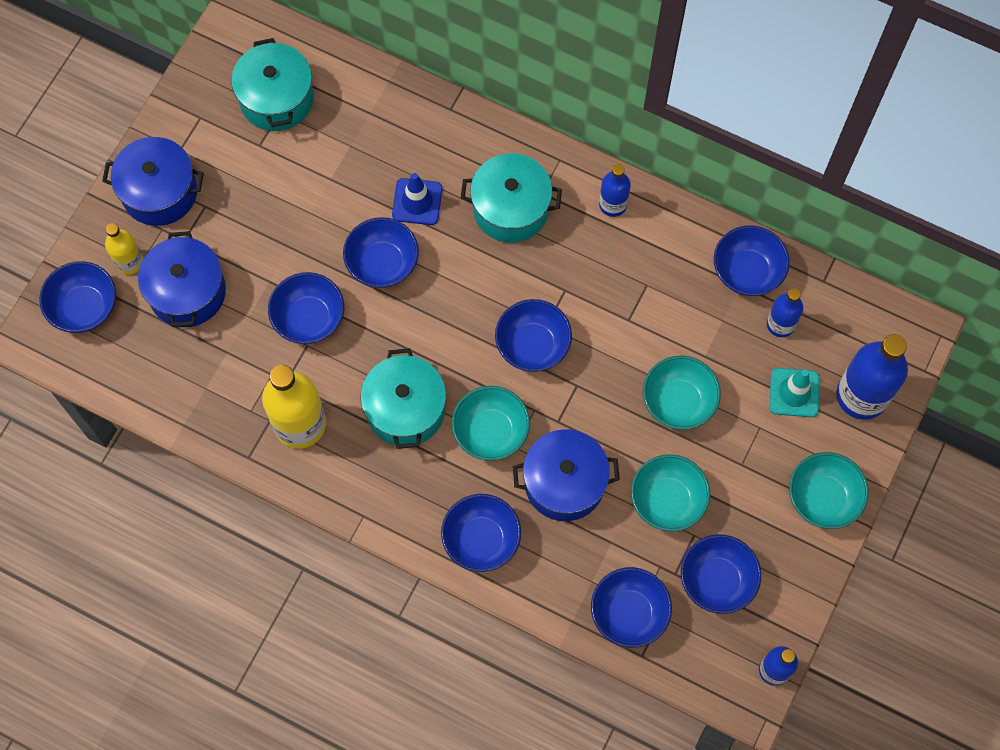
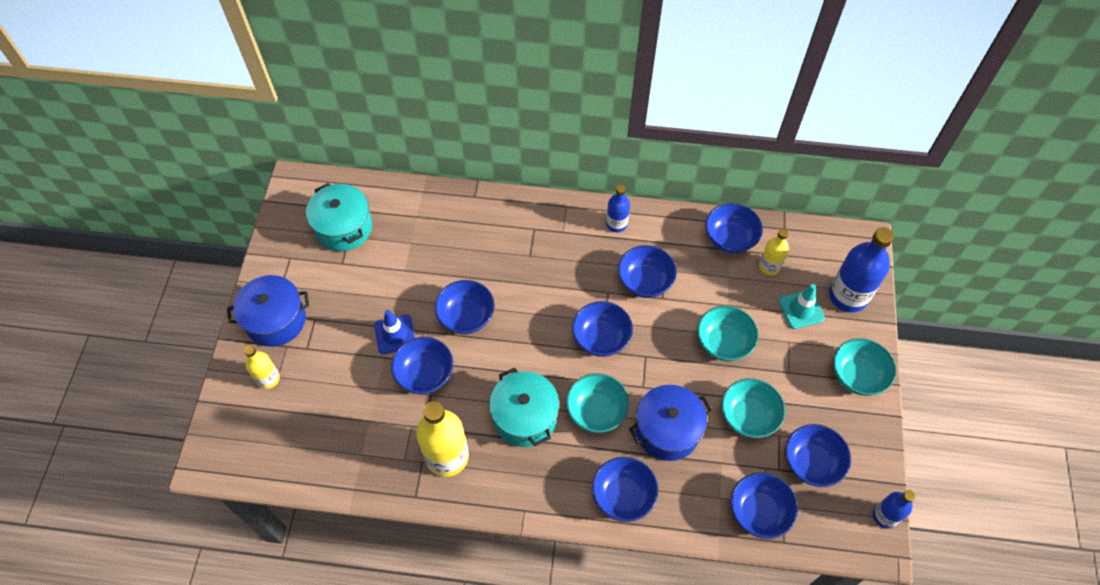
camera: 20 degrees left, 10 degrees down
(84, 307) = (242, 425): blue bowl -> blue bowl (645, 282)
(187, 292) = (322, 386): blue pot -> none
(417, 202) = (475, 266): blue traffic cone -> blue traffic cone (395, 334)
(511, 209) = (545, 249): turquoise pot -> none
(780, 324) = (769, 266): blue bottle -> yellow bottle

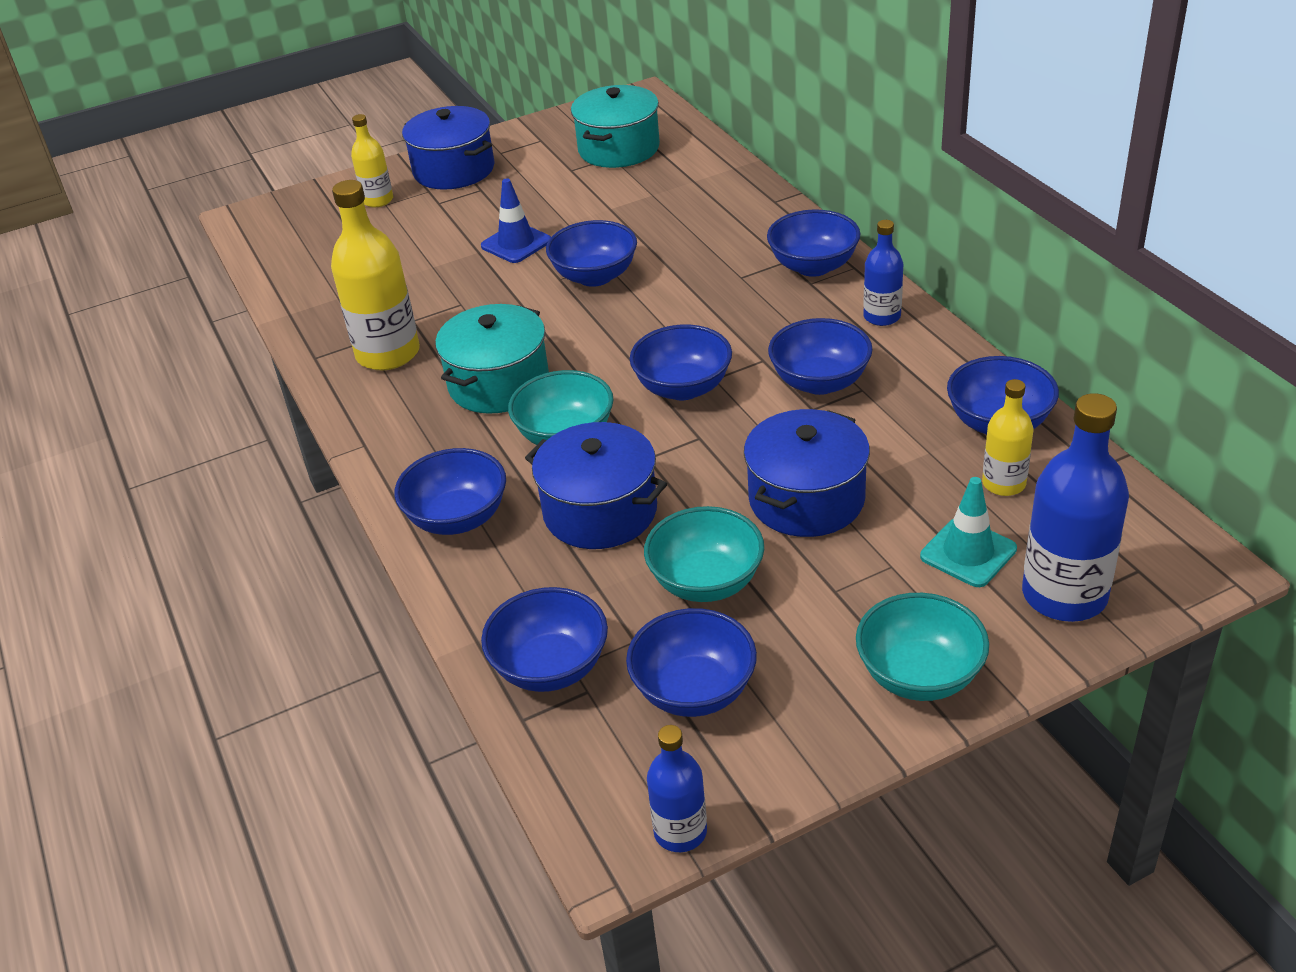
camera: 60 degrees right, 20 degrees down
(425, 374) = (484, 287): blue bowl -> blue bowl (813, 266)
(723, 343) = (806, 499): turquoise bowl -> blue pot

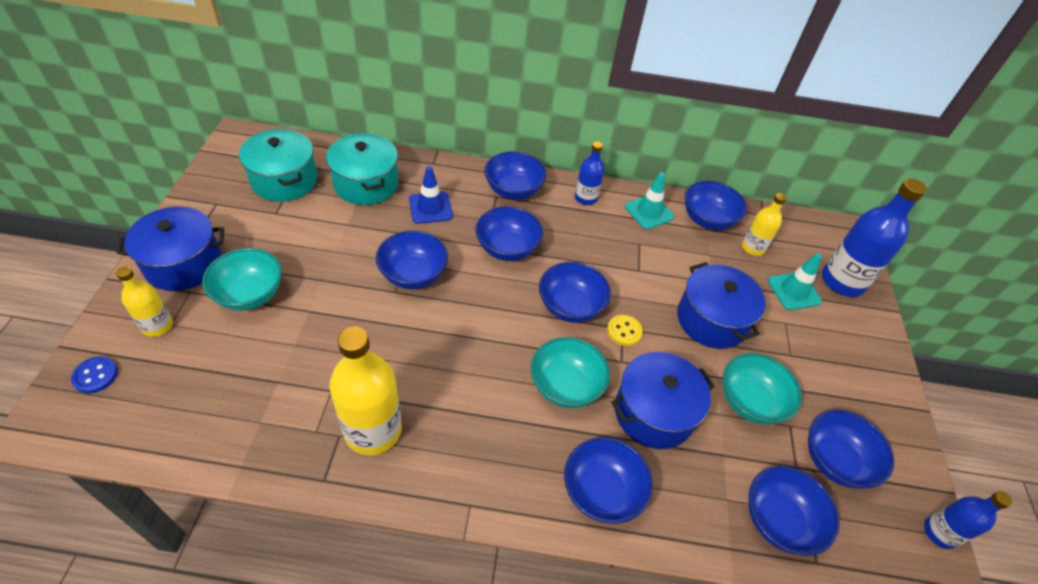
camera: 65 degrees left, 10 degrees up
(304, 208) = (95, 376): none -> blue button
(499, 383) = (477, 388): turquoise pot -> turquoise pot (366, 184)
(516, 243) = (326, 287): blue traffic cone -> blue traffic cone (430, 208)
(695, 440) = (624, 331): none -> yellow button
(820, 382) = (618, 253): blue bowl -> blue bowl (507, 248)
(919, 675) = (869, 363): turquoise bowl -> turquoise bowl (250, 294)
(934, 371) = (649, 212): none -> turquoise traffic cone

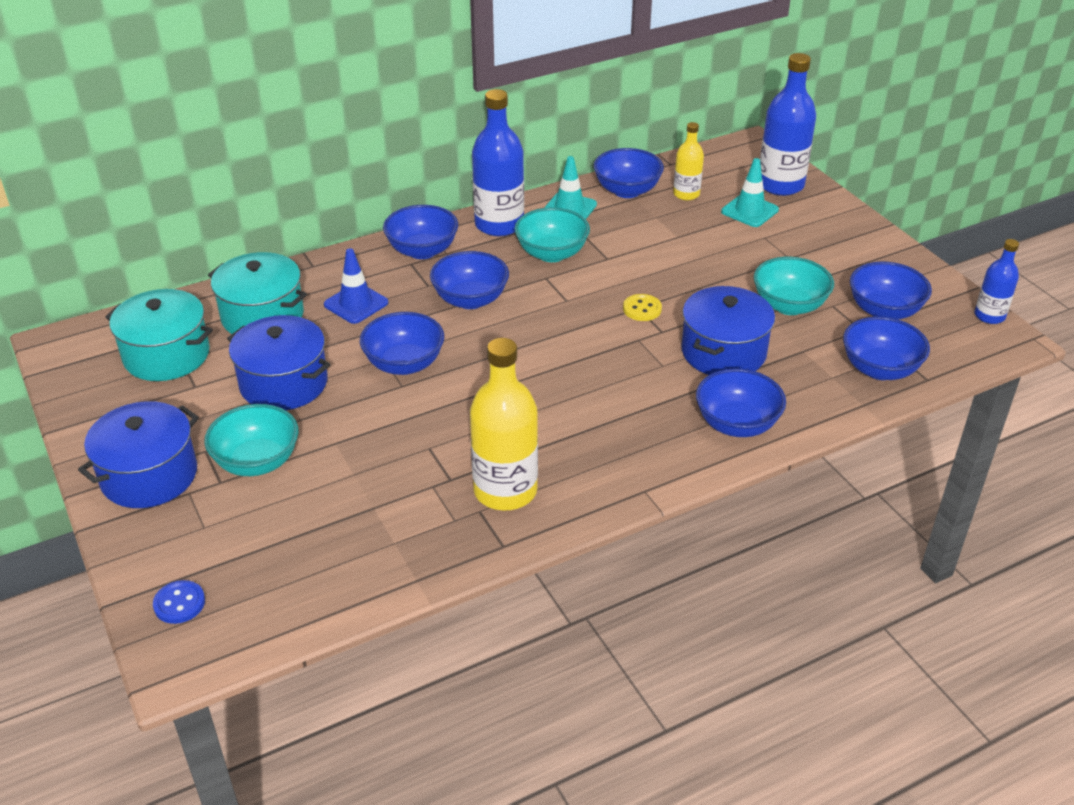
camera: 30 degrees left, 10 degrees down
(157, 326) = (191, 534): yellow bottle -> none
(565, 386) = (635, 372): turquoise bowl -> turquoise bowl (552, 253)
(570, 306) = (577, 315): blue bowl -> none
(585, 198) = (499, 224): blue bottle -> blue bottle, size x1.78
(711, 320) = (705, 264): blue pot -> blue pot (284, 383)

